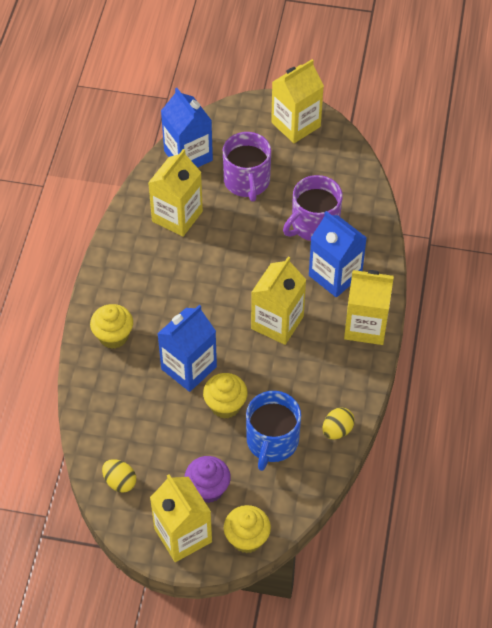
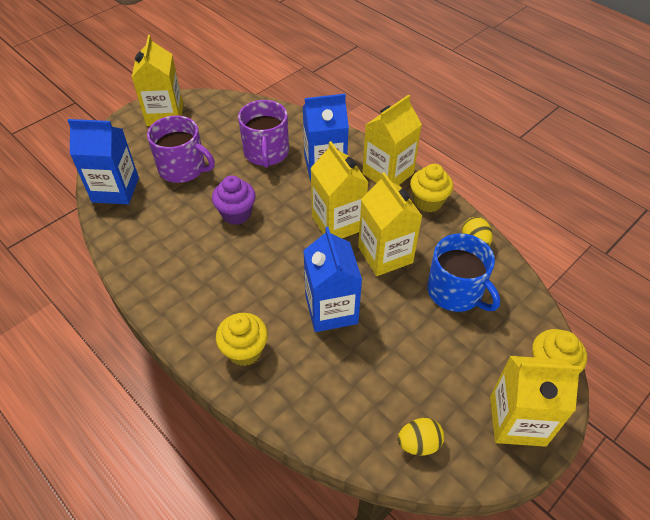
camera: 55 degrees left, 5 degrees down
(177, 216) = (166, 230): yellow carton -> yellow carton (385, 255)
(208, 489) = (476, 369): purple cupcake -> purple cupcake (236, 214)
(225, 405) = (393, 304): yellow cupcake -> yellow cupcake (428, 202)

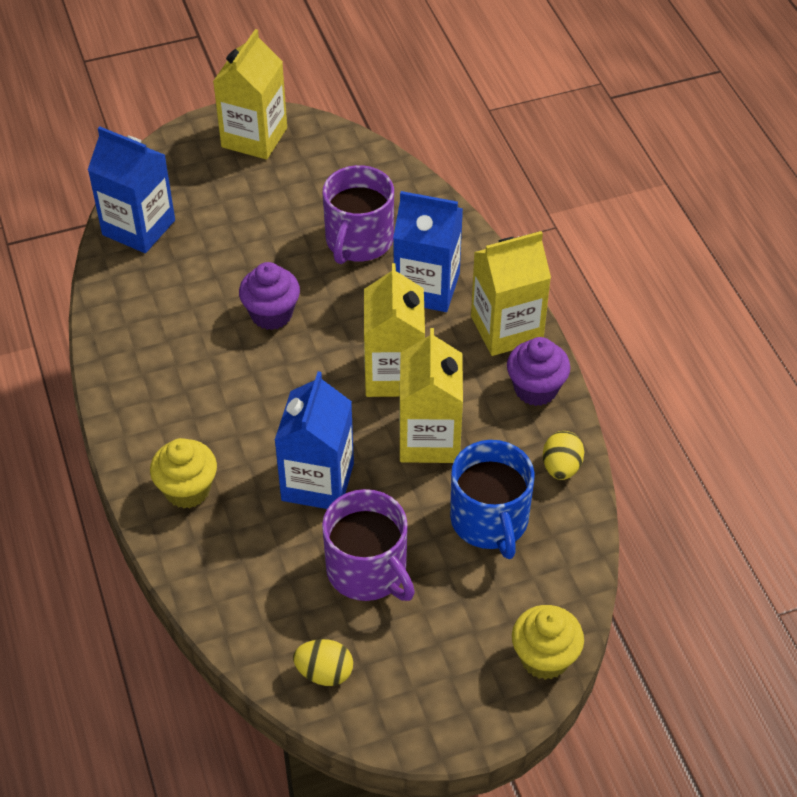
camera: 25 degrees right, 0 degrees up
(183, 168) = (237, 226): purple mug -> purple mug (368, 570)
(428, 202) = (536, 389): yellow cupcake -> purple cupcake
(517, 420) = (458, 698): yellow carton -> none

